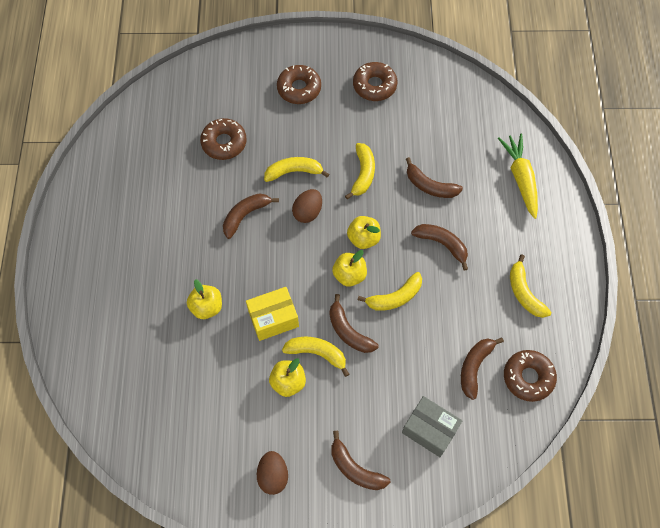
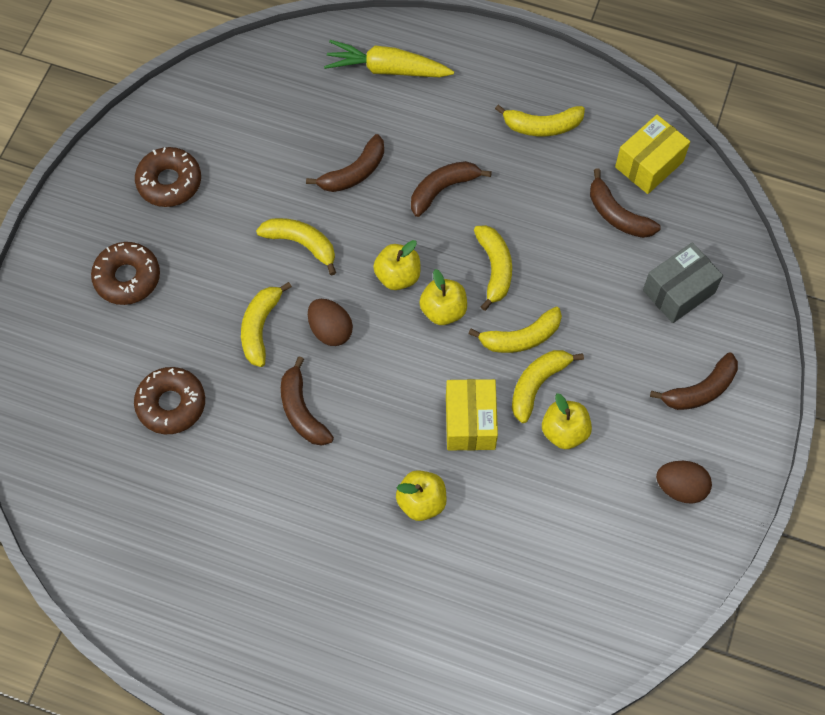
camera: 70 degrees left, 0 degrees up
(348, 331) = (521, 337): brown banana -> yellow banana
(528, 377) = (649, 164): brown donut -> yellow box

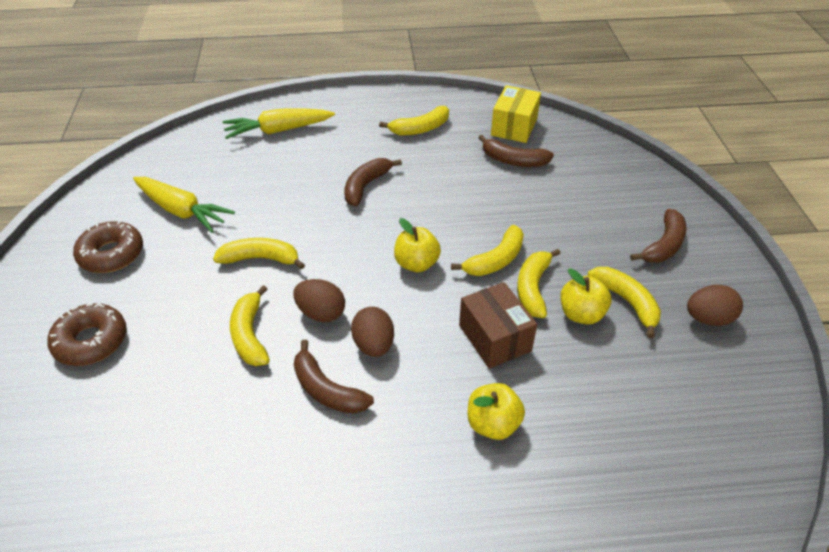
camera: 25 degrees left, 20 degrees down
(171, 404) = (180, 437): brown donut -> none
(249, 151) = (181, 211): none -> yellow carrot
(354, 172) = (284, 197): brown banana -> none
(361, 384) = (374, 345): none -> brown egg
(397, 276) = (361, 253): yellow apple -> none
(470, 422) = (494, 338): yellow box -> brown box
(494, 268) = (441, 222): yellow banana -> yellow banana (626, 302)
(678, 291) = (595, 190): grey box -> none

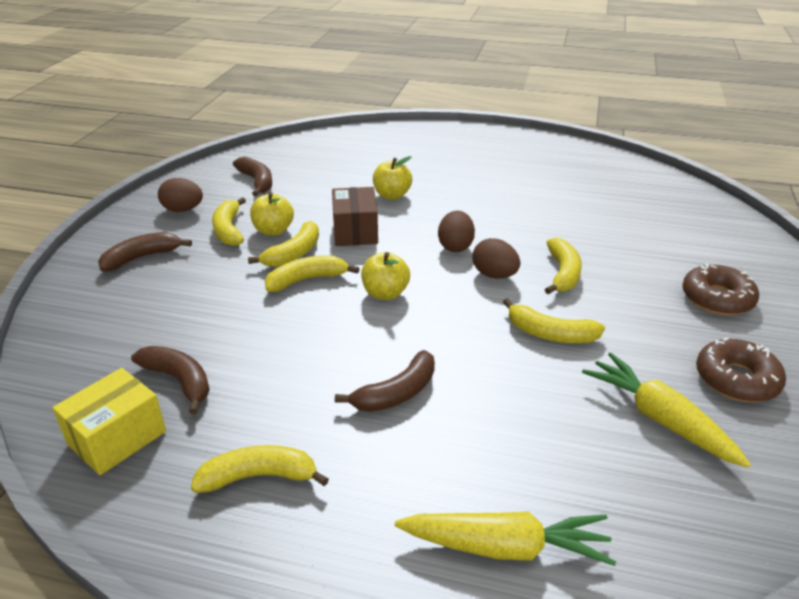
camera: 160 degrees left, 10 degrees down
(327, 390) = (502, 230): brown banana -> brown banana (257, 182)

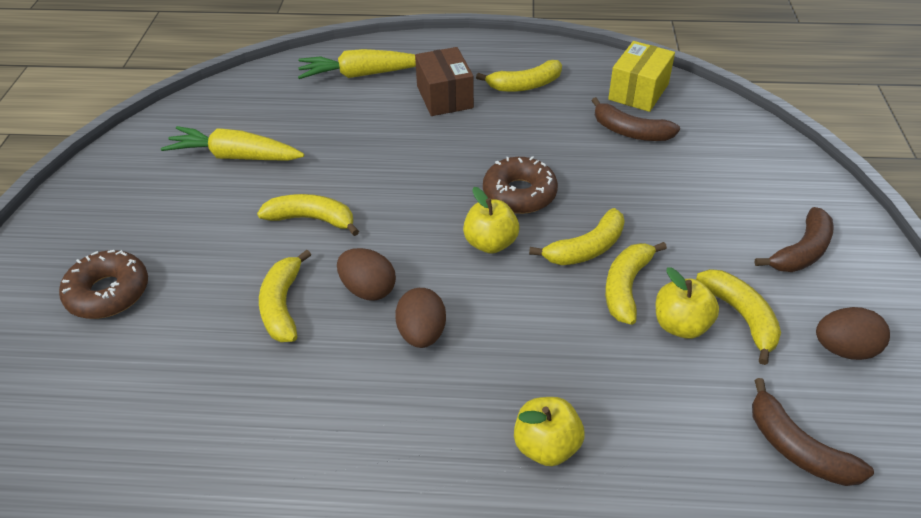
camera: 170 degrees right, 10 degrees up
(355, 231) = (568, 342): brown box -> brown box (444, 97)
(396, 393) = (448, 146): brown banana -> none
(659, 418) = (235, 156): yellow carrot -> yellow carrot turned 150 degrees clockwise
(736, 379) = (150, 197): brown donut -> brown donut (519, 194)

